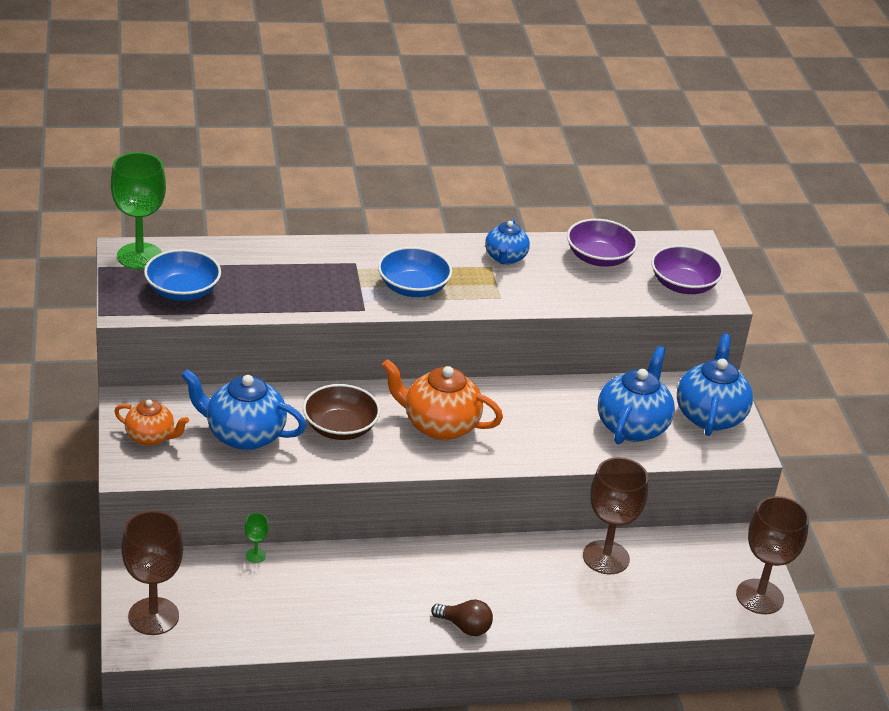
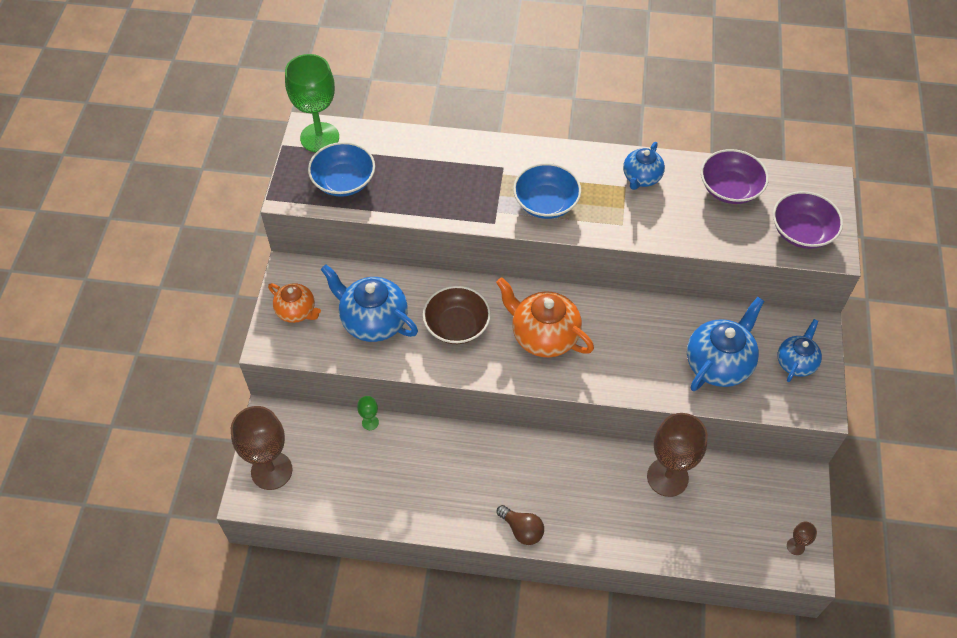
camera: 20 degrees right, 20 degrees up
(710, 415) = (796, 362): blue teapot -> blue teapot, size x0.61
(759, 597) = (795, 546): brown goblet -> brown goblet, size x0.42

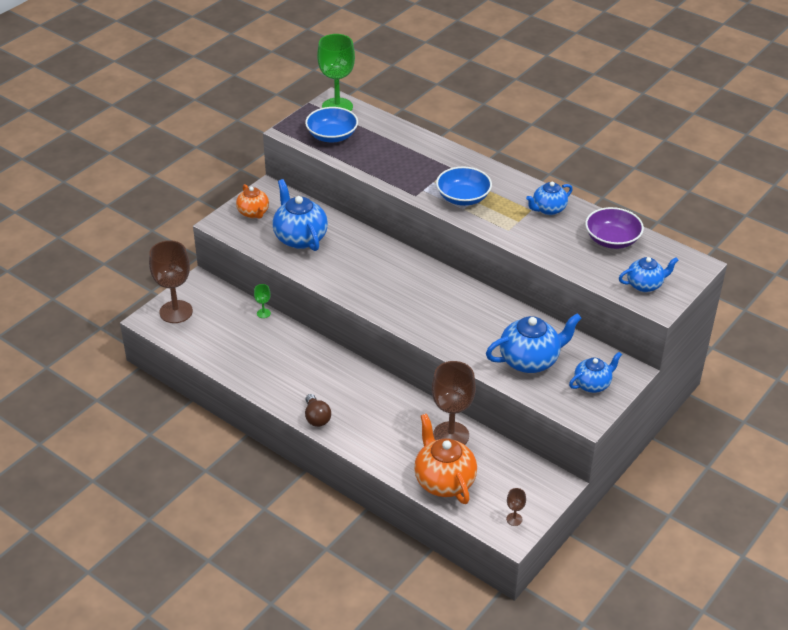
camera: 30 degrees right, 15 degrees down
(457, 325) = (355, 262): brown bowl -> none
(543, 336) = (412, 292): orange teapot -> orange teapot (444, 481)
(802, 232) = (645, 285): purple bowl -> blue teapot

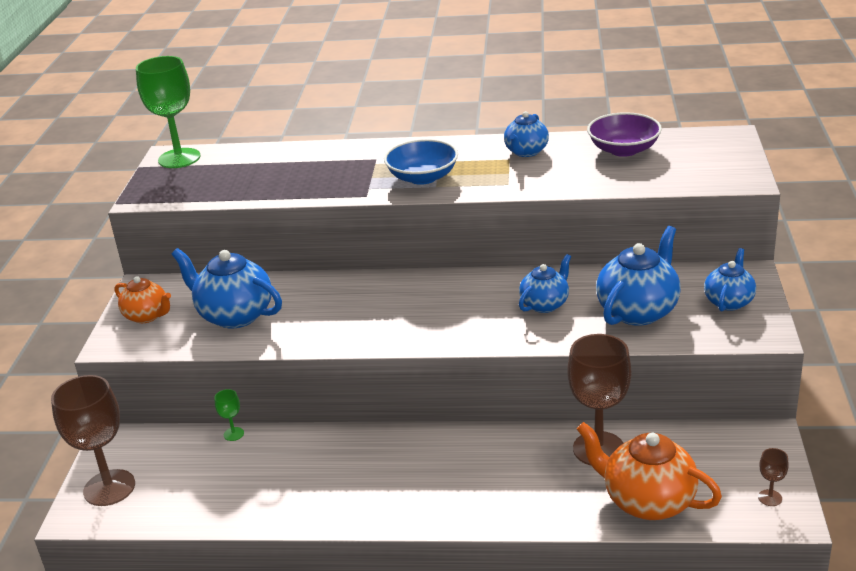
camera: 30 degrees left, 10 degrees down
(316, 418) = (420, 514): brown light bulb -> none
(332, 136) = (202, 184): blue bowl -> none
(645, 285) = (707, 170): blue teapot -> blue teapot (545, 304)

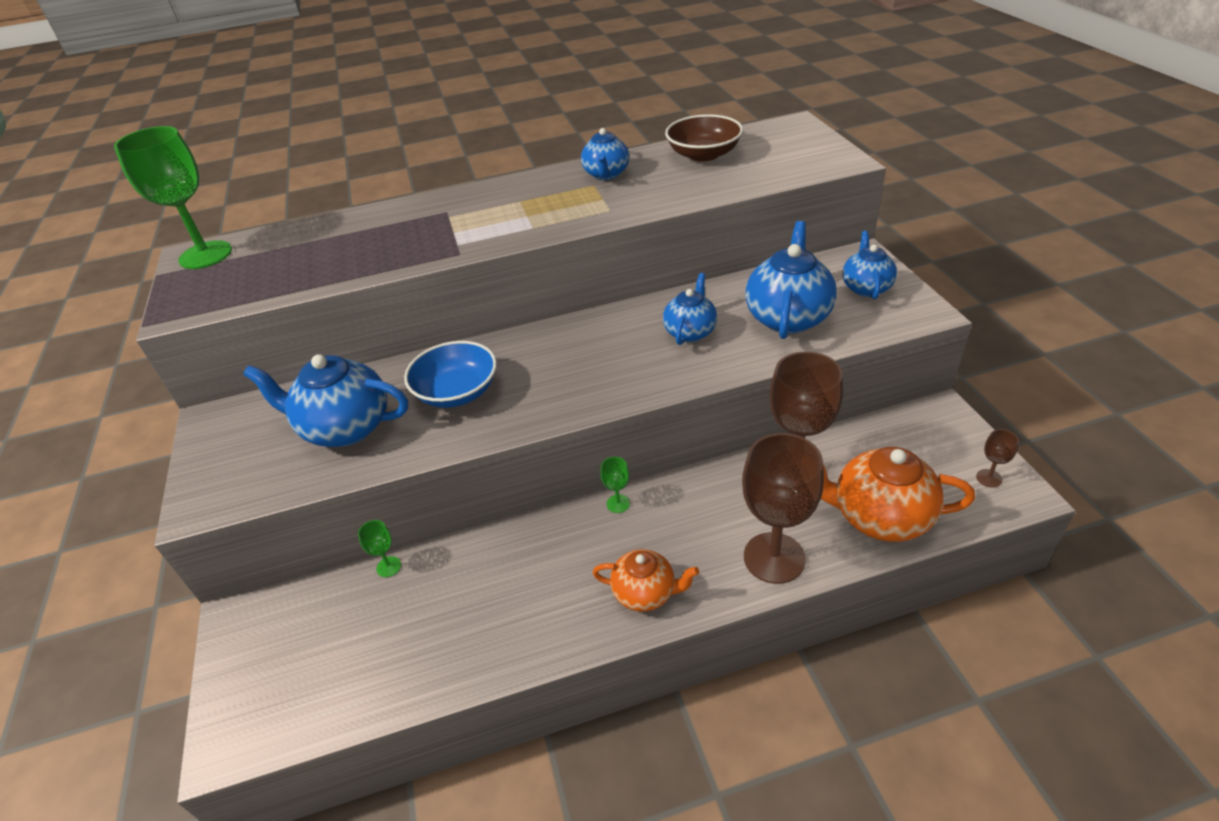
camera: 20 degrees left, 10 degrees up
(109, 488) = (257, 689): brown goblet -> brown goblet (774, 558)
(147, 316) = (232, 456): orange teapot -> orange teapot (645, 593)
(422, 177) = (512, 221): blue bowl -> blue bowl (457, 392)
(433, 435) = (618, 503): none -> green goblet
(623, 150) = (703, 154): purple bowl -> brown bowl

